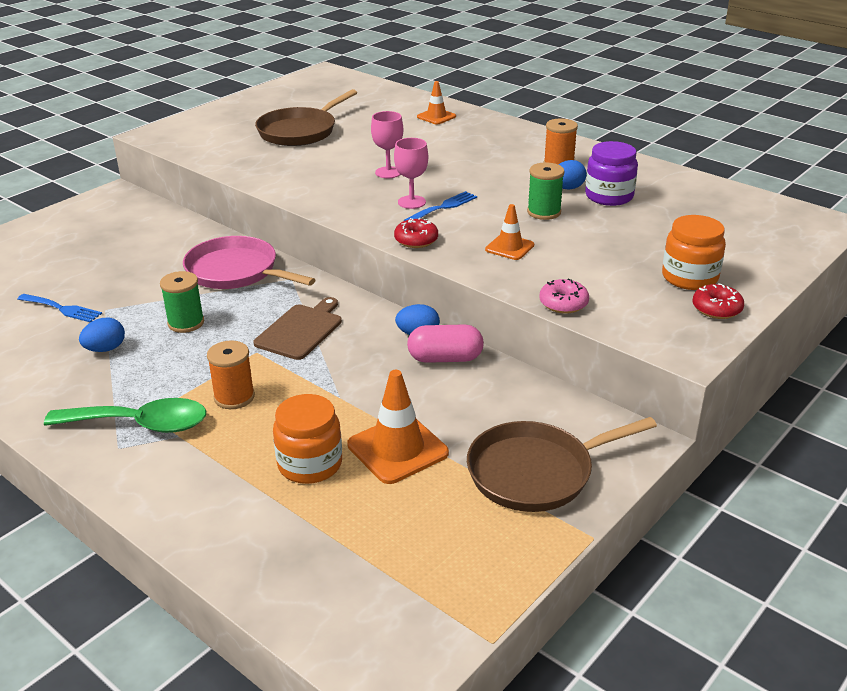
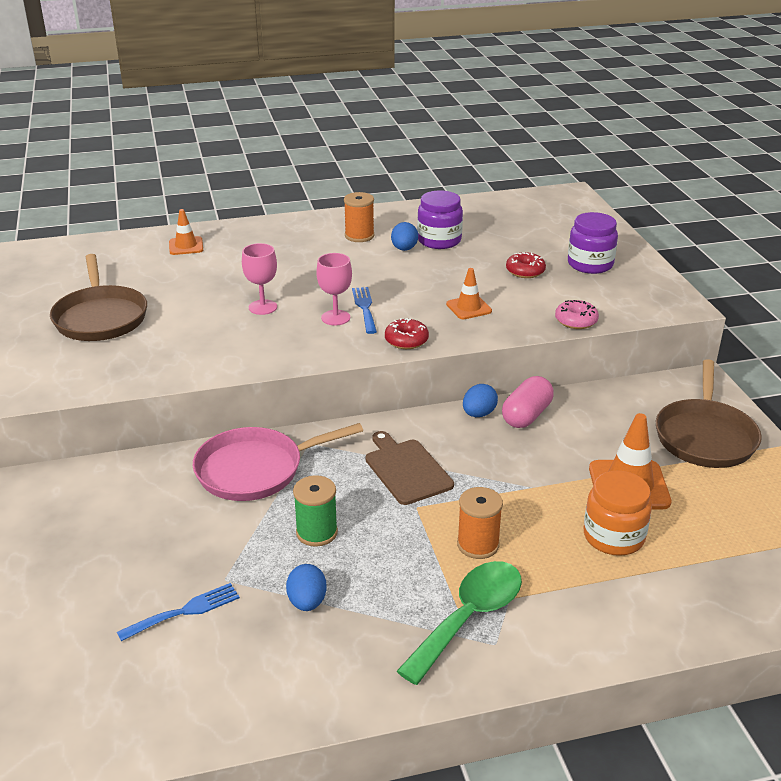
camera: 55 degrees left, 0 degrees up
(544, 212) = (430, 273): green spool -> none
(689, 277) = (590, 264): orange jar -> purple jar
(716, 309) = (639, 273): red donut -> red donut (525, 271)

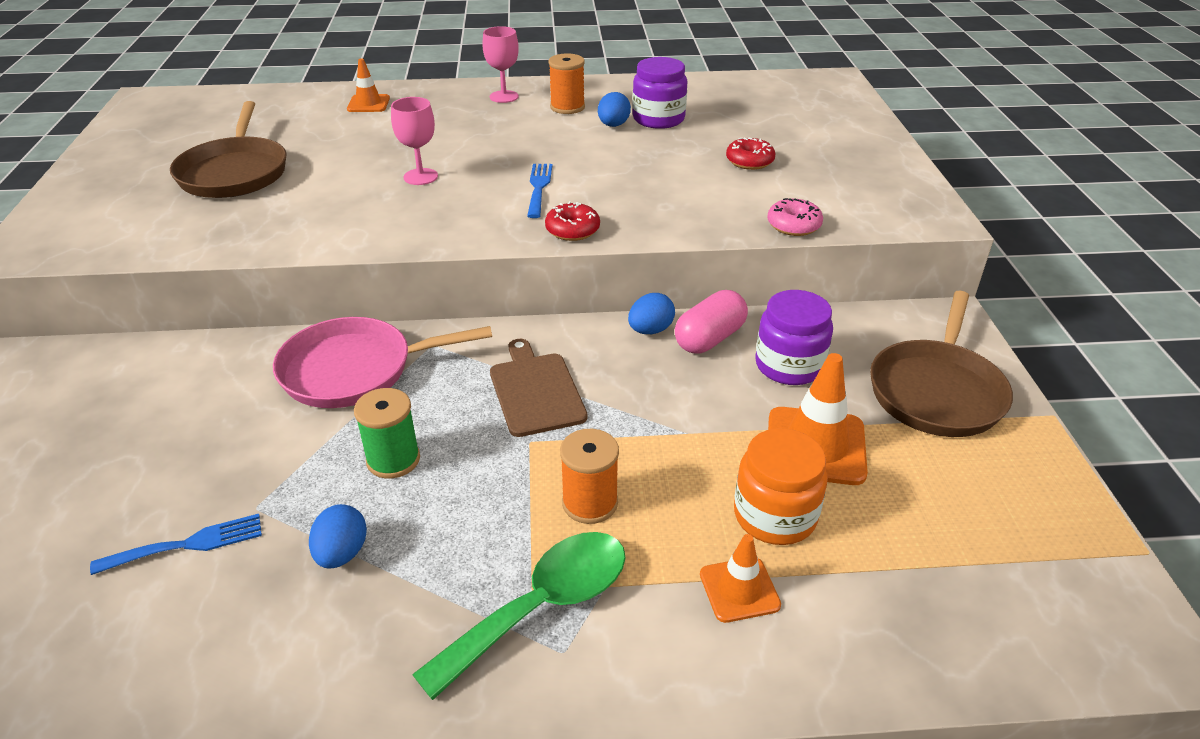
camera: 10 degrees right, 5 degrees up
(335, 318) = (499, 196): pink goblet -> pink goblet (504, 97)
(468, 308) = (664, 198): orange traffic cone -> orange traffic cone (739, 589)
(590, 264) = (833, 159): purple jar -> purple jar (789, 365)

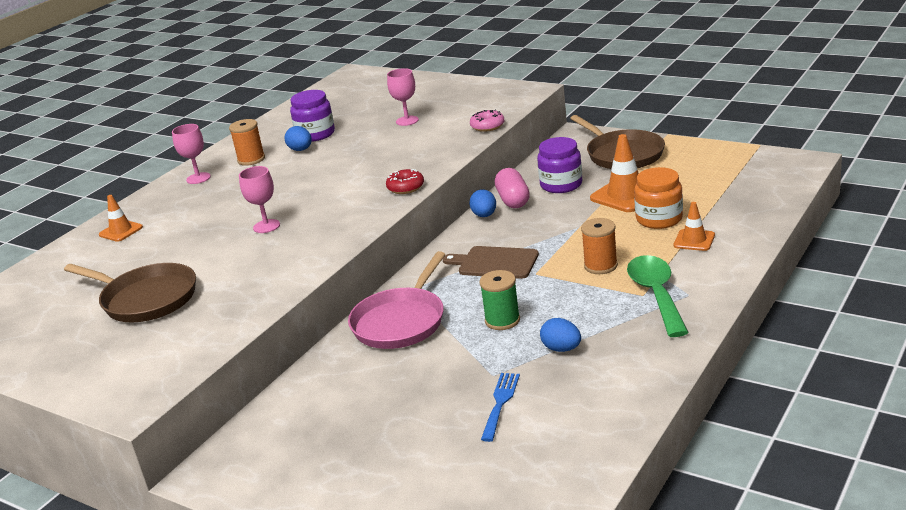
camera: 50 degrees left, 10 degrees down
(539, 187) = (341, 189): blue fork -> none
(749, 161) = (407, 121): red donut -> pink goblet

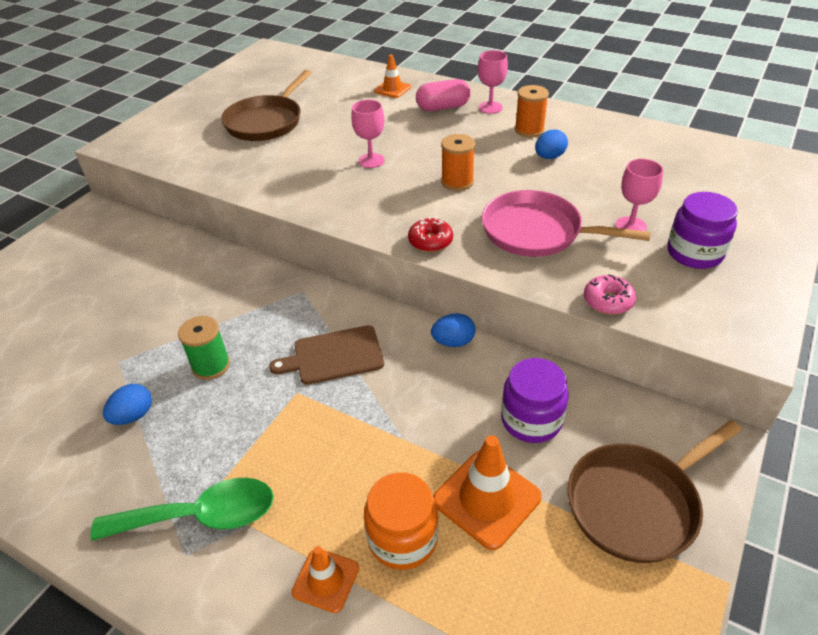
camera: 85 degrees right, 15 degrees up
(315, 134) = (592, 161): purple jar -> purple jar (694, 253)
(401, 321) = (244, 290): pink pan -> pink pan (537, 232)
(495, 263) = (334, 356): brown cutting board -> brown cutting board turned 120 degrees counterclockwise
(500, 403) = (71, 368): blue fork -> none
(513, 200) = (490, 368): pink capsule -> pink capsule (443, 107)
(600, 266) = (292, 458): orange spool -> orange spool (457, 182)

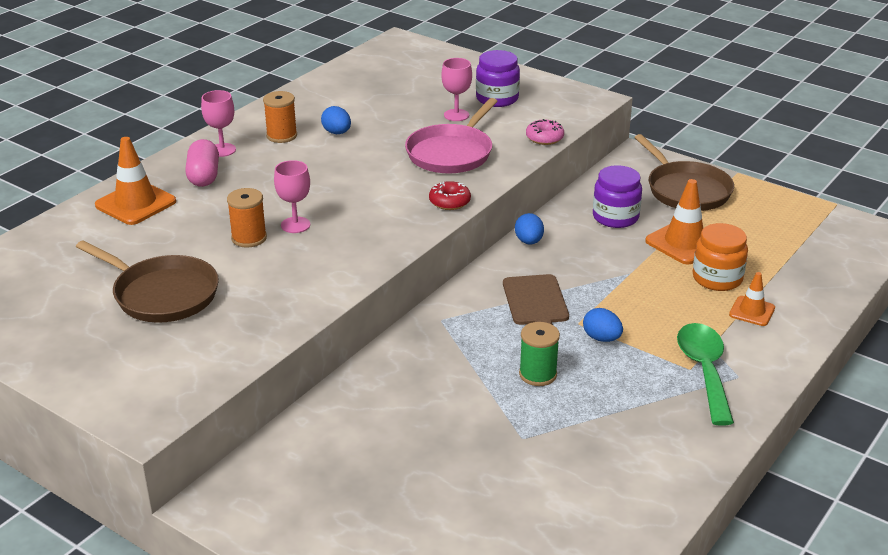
camera: 85 degrees left, 10 degrees down
(133, 416) = (597, 419): blue egg -> blue egg (601, 338)
(392, 89) = (135, 203): orange traffic cone -> orange traffic cone, size x1.67
(457, 182) = (359, 181): orange spool -> orange spool (249, 238)

